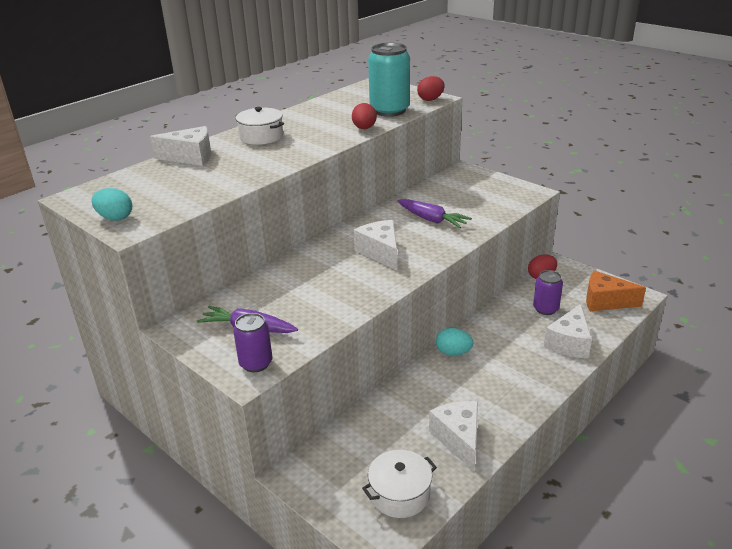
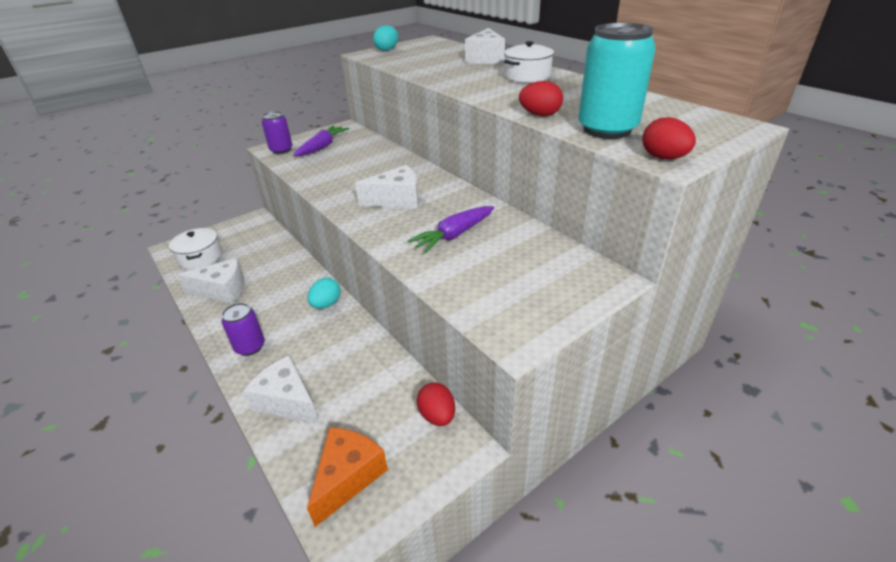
camera: 100 degrees right, 5 degrees up
(545, 309) = (362, 398): purple can -> purple can (250, 347)

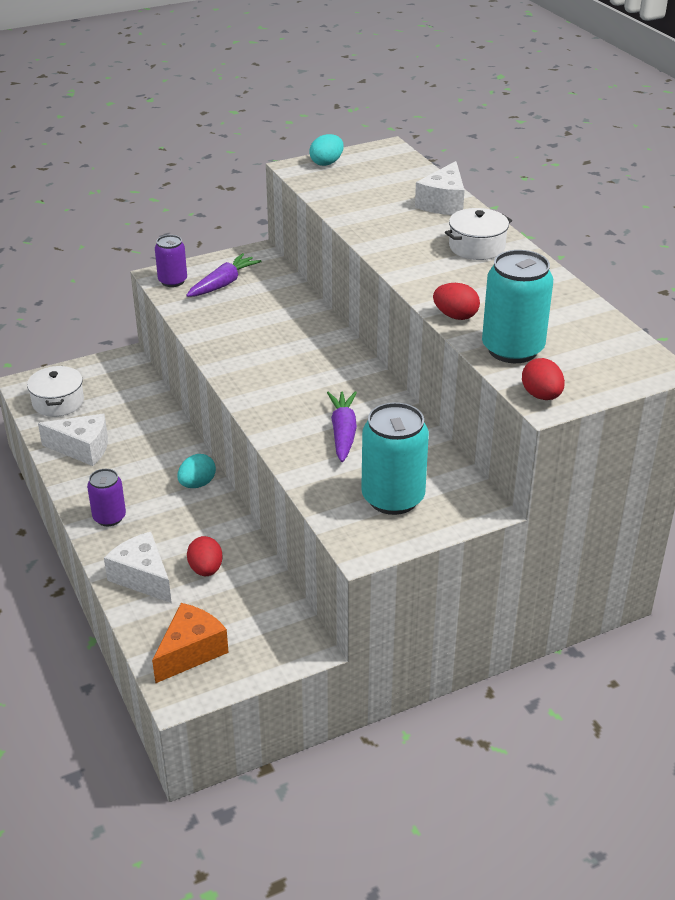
camera: 10 degrees right, 0 degrees up
(397, 200) = (294, 377): white cheese -> none
(437, 415) = (288, 616): red egg -> red egg (206, 569)
(454, 235) = (343, 432): purple carrot -> purple carrot turned 120 degrees clockwise
(524, 284) = (393, 498): none -> turquoise can

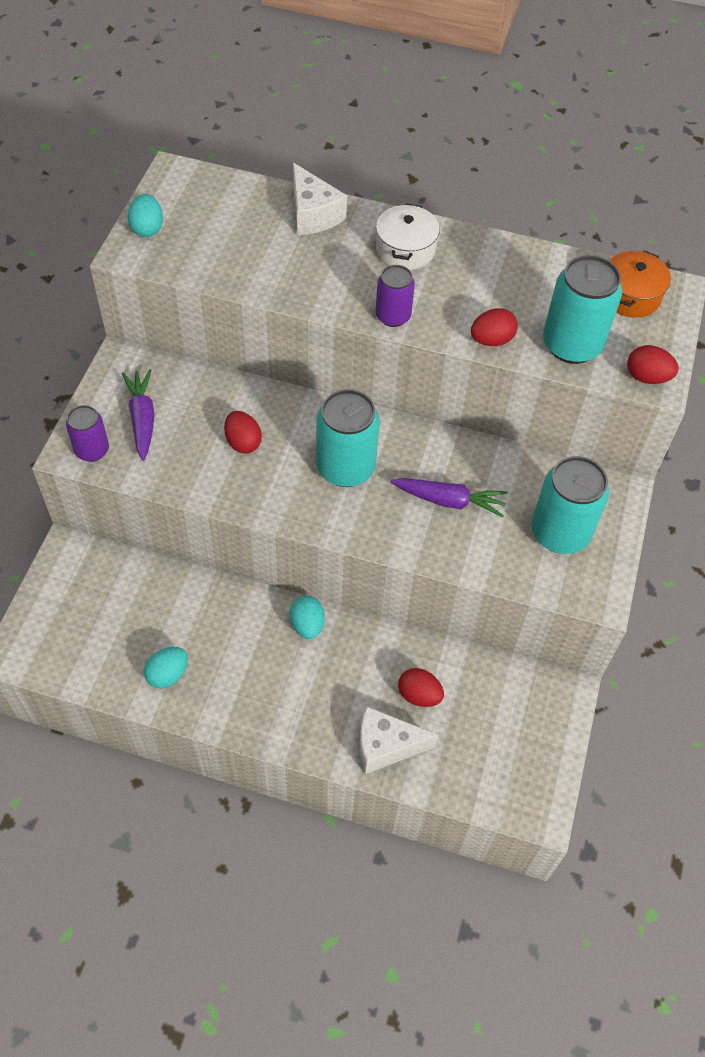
camera: 50 degrees left, 20 degrees up
(58, 402) = (75, 647): white pot -> none
(82, 449) = (168, 674): white cheese -> turquoise egg
(109, 517) = (285, 718): purple can -> purple can (393, 316)
(191, 652) = (503, 772): orange cheese -> none
(262, 327) = (243, 442): none -> red egg
(304, 375) = (345, 467): none -> turquoise can
(343, 432) = (449, 501): purple carrot -> purple carrot turned 150 degrees clockwise
(611, 351) = (630, 296): none -> orange pot

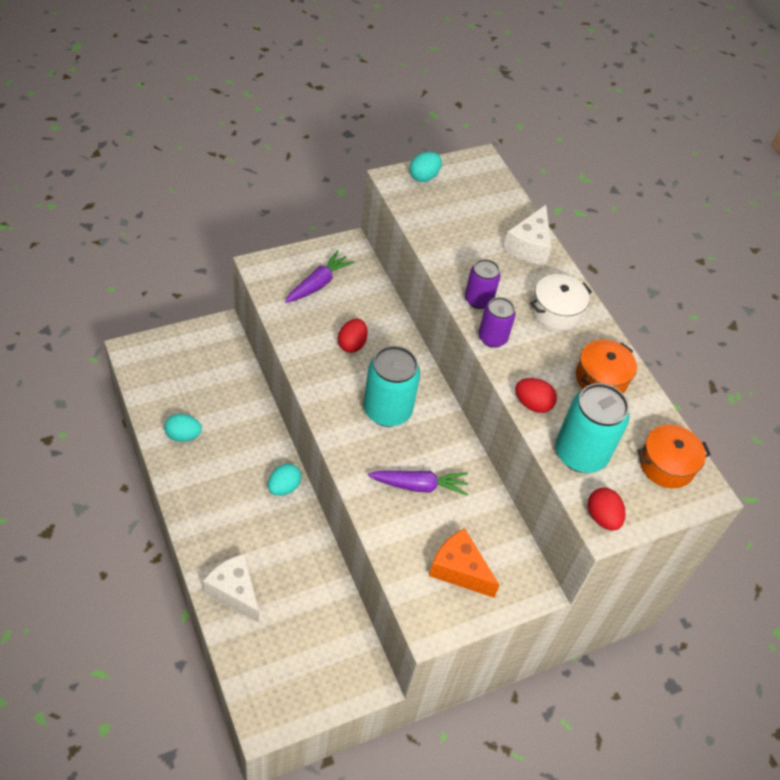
camera: 45 degrees right, 5 degrees down
(92, 450) = (272, 275): purple can -> purple can (478, 300)
(419, 695) = (289, 587): red egg -> none
(449, 501) = (419, 486): purple carrot -> purple carrot turned 60 degrees counterclockwise
(506, 273) = (601, 378): none -> orange pot
(560, 533) = (459, 570): turquoise can -> orange cheese

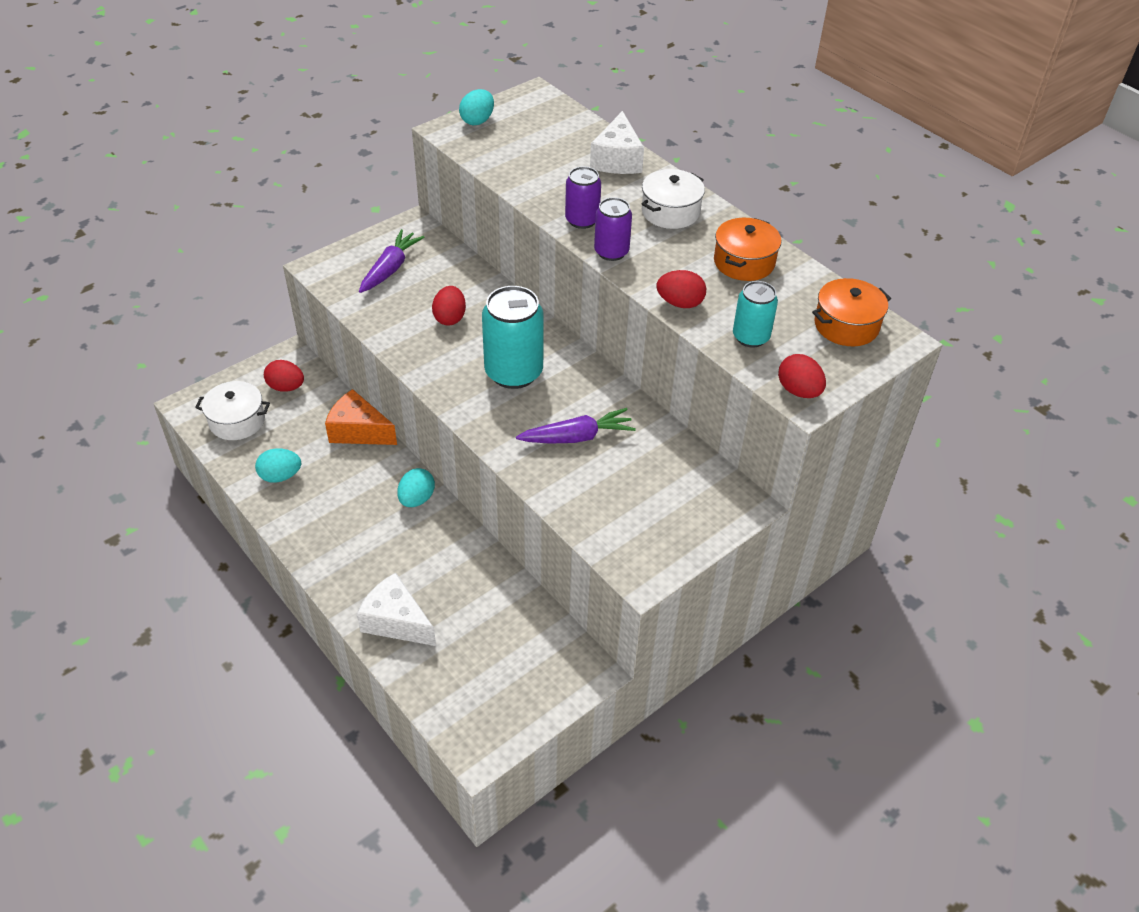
camera: 10 degrees left, 5 degrees down
(164, 375) = (237, 421): none -> white pot
(211, 355) = (286, 387): none -> red egg
(459, 570) = (653, 508): orange cheese -> orange cheese (358, 431)
(580, 454) = (750, 337): turquoise can -> turquoise can, size x0.59

